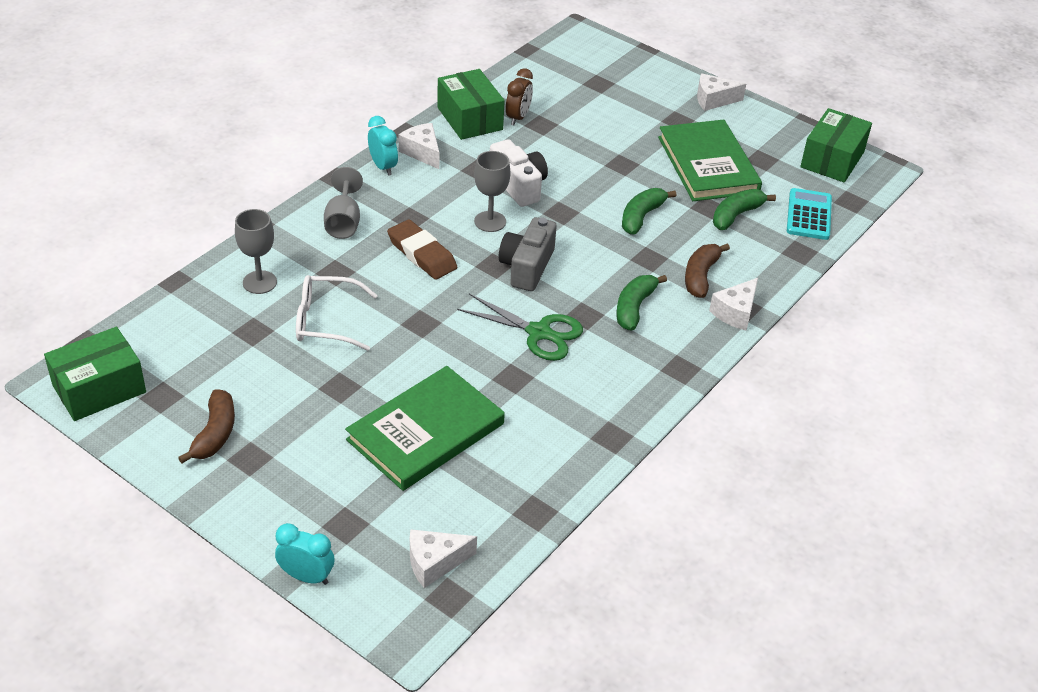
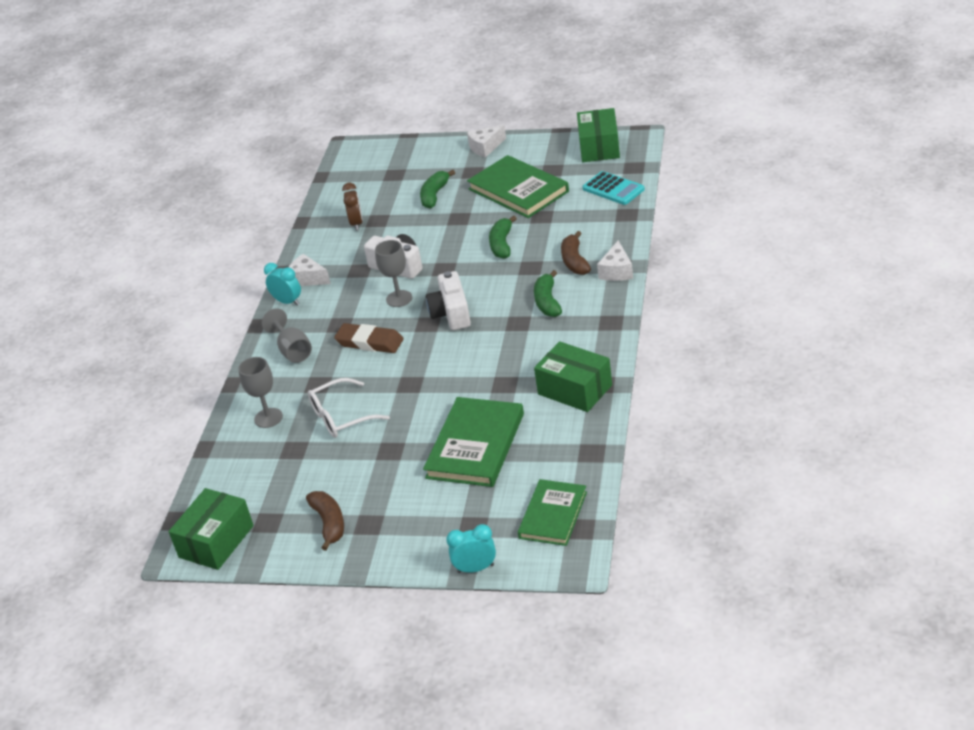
camera: 20 degrees left, 5 degrees down
(435, 563) = (553, 515): white cheese -> green book
(469, 118) = (321, 241): green box -> green box (575, 390)
(527, 267) = (451, 313): grey camera -> white camera
(539, 333) = (497, 349): green scissors -> none
(736, 215) = (565, 212): green banana -> green banana (434, 195)
(809, 215) = (613, 189): turquoise calculator -> turquoise calculator turned 150 degrees clockwise

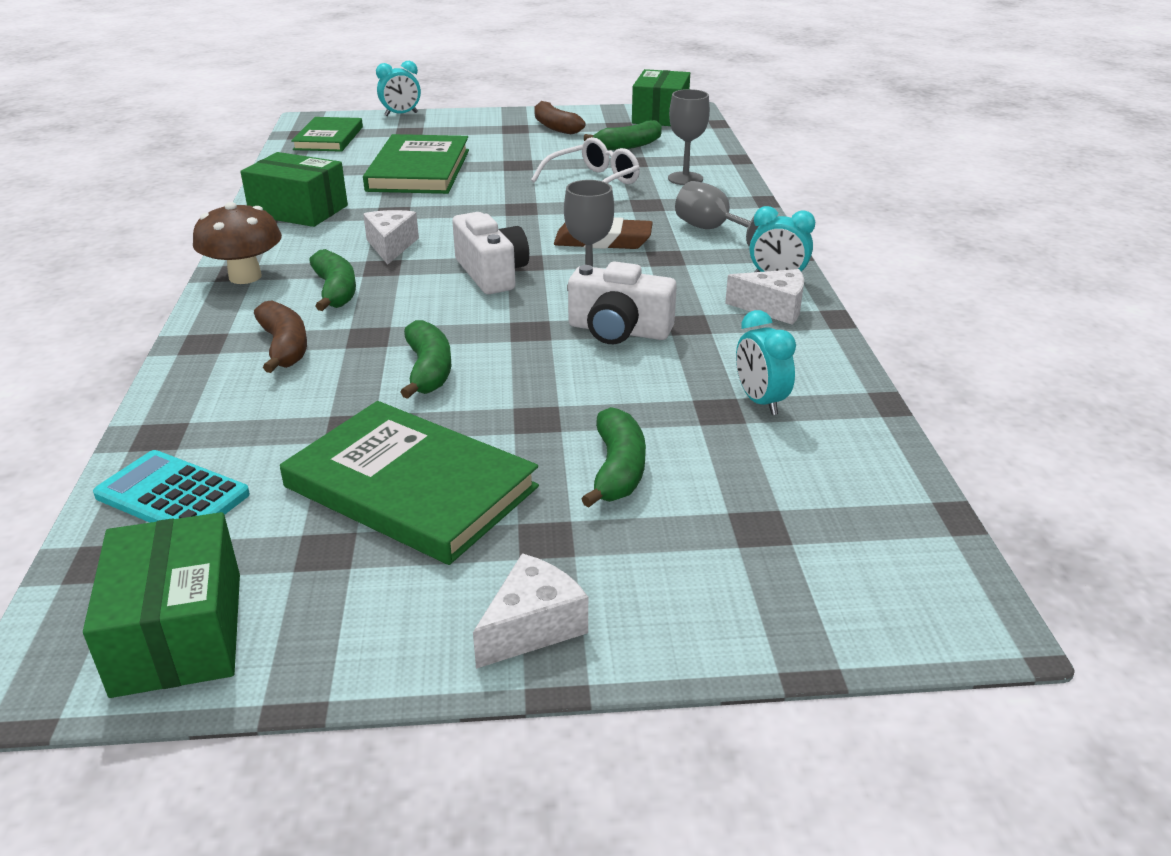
camera: 160 degrees right, 5 degrees down
(281, 478) = (629, 146): none -> green banana
(356, 224) = (760, 401): brown clock -> turquoise clock
(604, 317) = (245, 277): none -> brown mushroom
(617, 271) = (209, 334): white cheese -> white cheese (391, 246)

